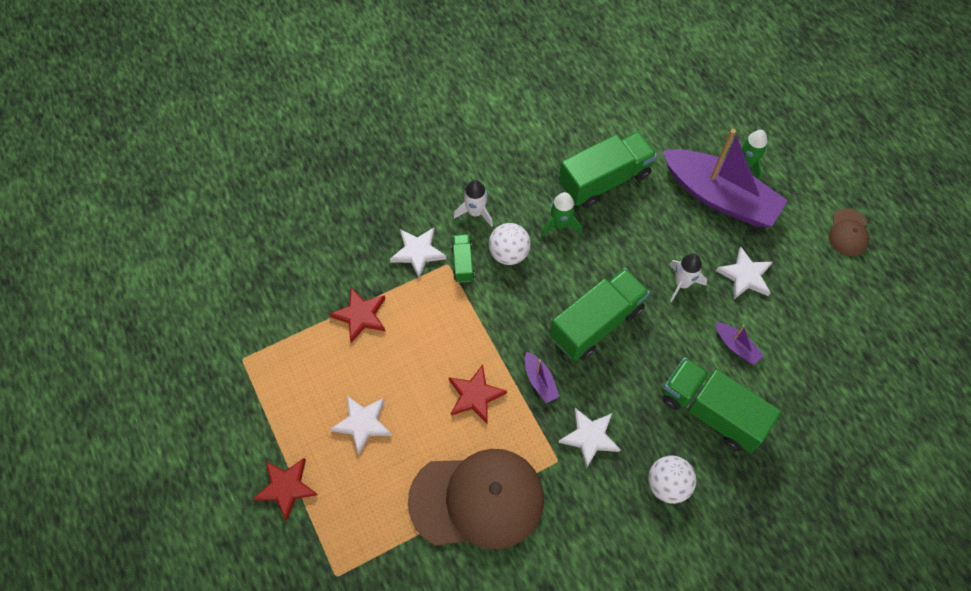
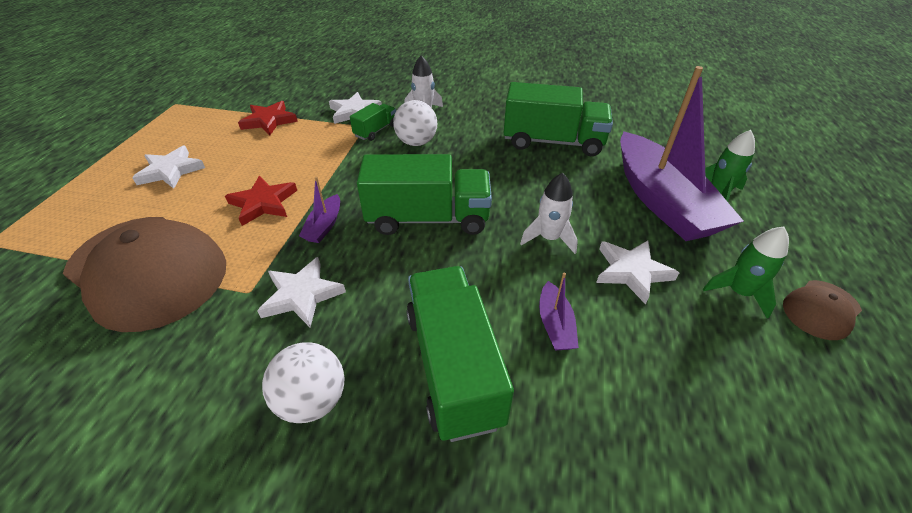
camera: 40 degrees right, 20 degrees down
(286, 487) = (71, 173): red star -> none
(560, 224) = (480, 147): green rocket -> green rocket (738, 292)

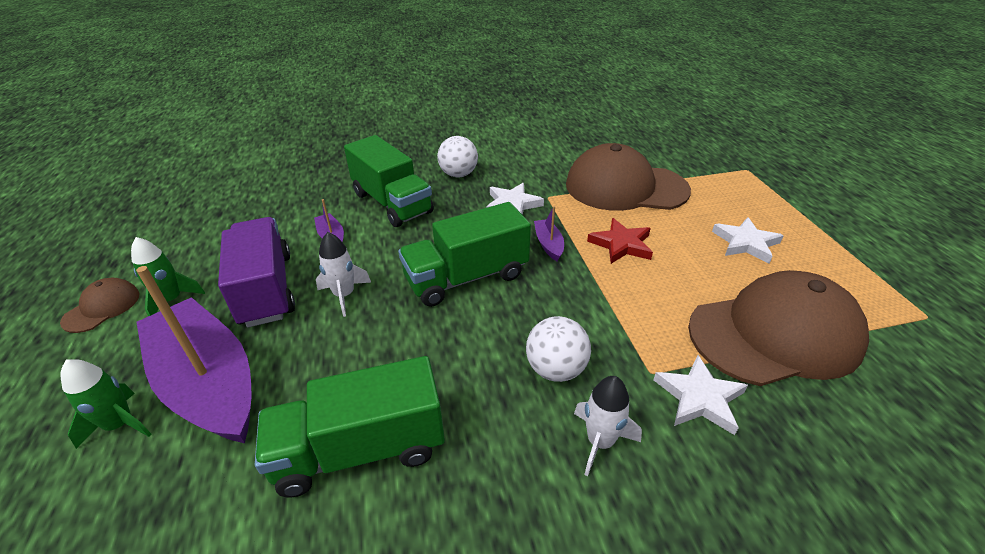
camera: 155 degrees right, 5 degrees down
(269, 121) = (775, 334): red star -> brown cap
(375, 131) = (627, 370): green truck -> none
(632, 271) = (266, 289): white star -> purple truck

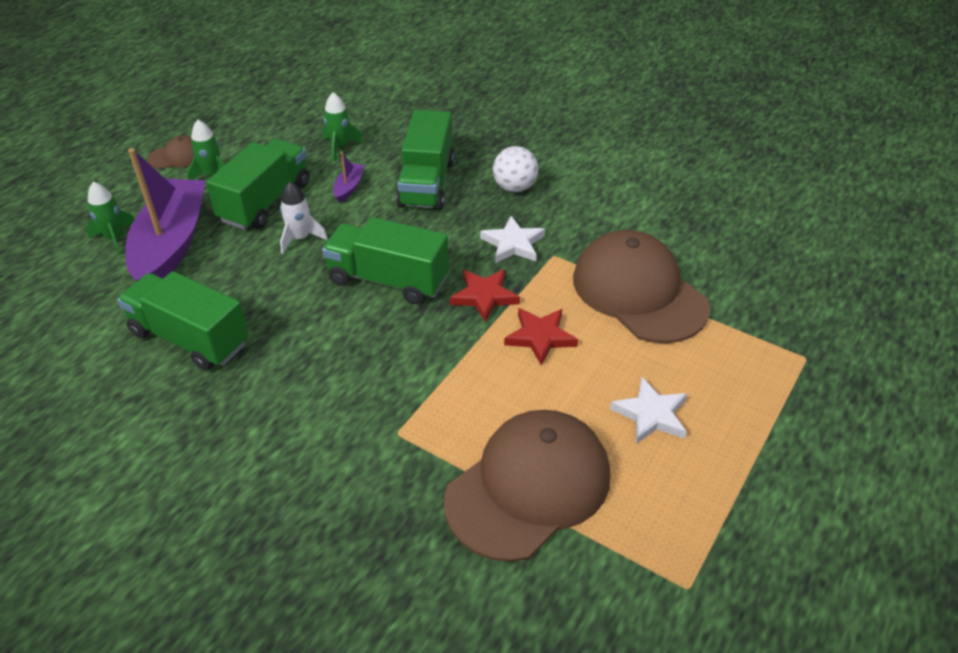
camera: 45 degrees right, 5 degrees up
(266, 289) = (265, 202): purple truck -> green truck
(279, 216) = (340, 147): none -> green rocket
(548, 244) = (484, 296): purple boat -> red star
(556, 369) = (345, 382): white ball -> none
(600, 442) = (302, 440): white rocket -> none
(699, 397) = (399, 472): white star -> none
(775, 334) = (528, 487): brown cap -> brown cap turned 75 degrees counterclockwise

